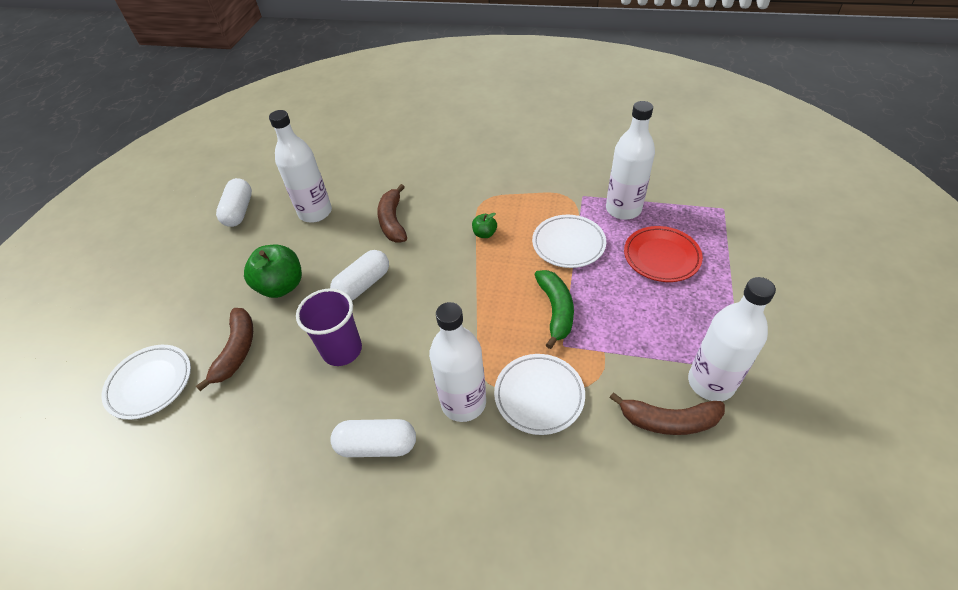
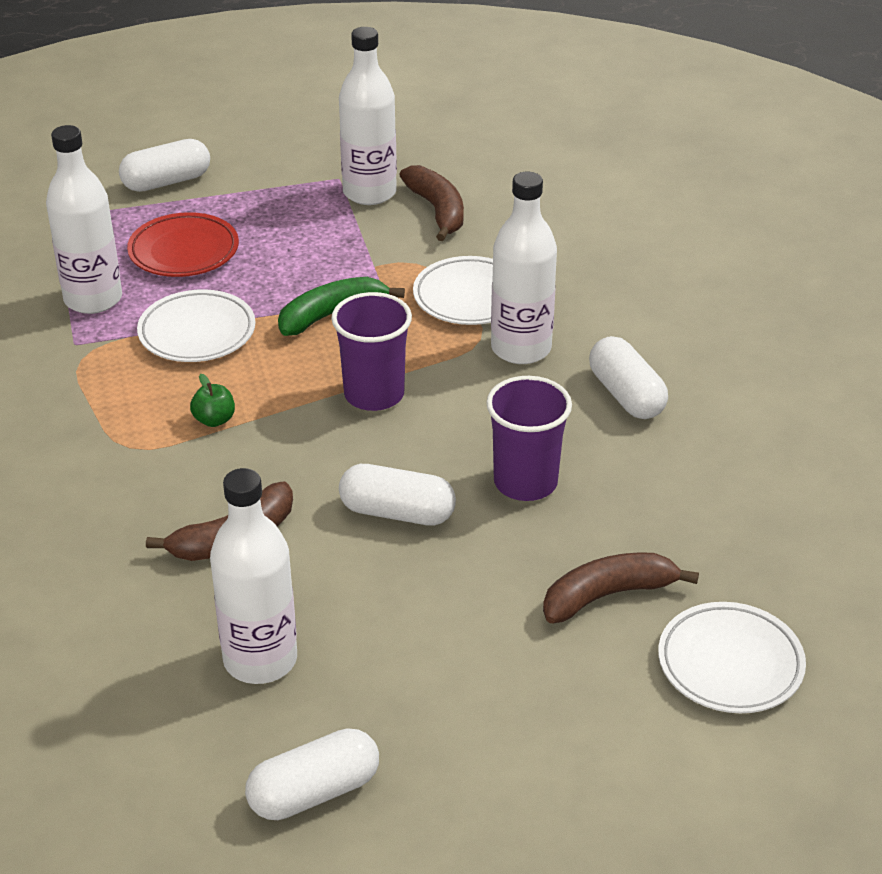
camera: 120 degrees left, 10 degrees down
(281, 286) = (459, 611): green apple -> none
(464, 306) = (374, 394): none -> purple cup
(757, 267) = (166, 182): none -> white capsule

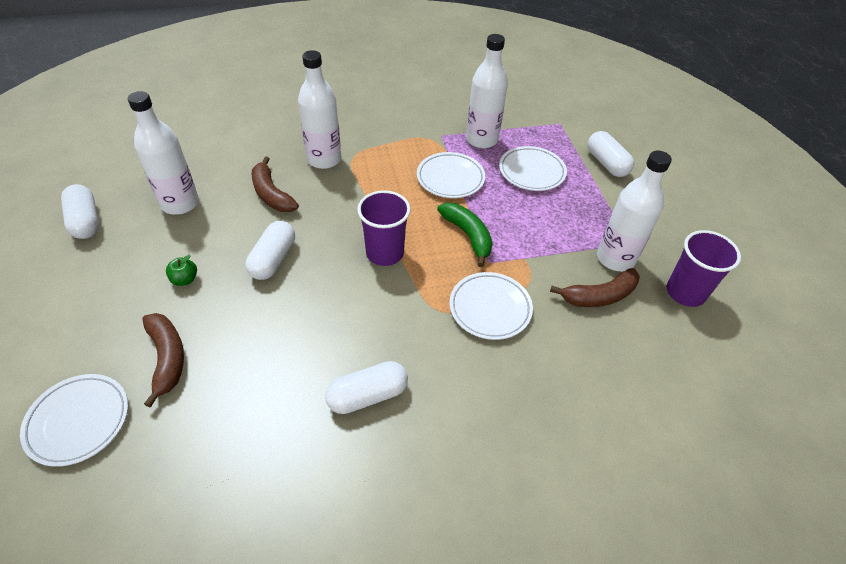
camera: 90 degrees right, 10 degrees up
(184, 251) = (531, 172): red plate -> white plate
(214, 420) = (370, 186): green apple -> green apple (185, 279)
(521, 348) = (428, 334): white bottle -> white bottle (324, 159)
(525, 482) = (285, 324): purple cup -> purple cup (685, 292)

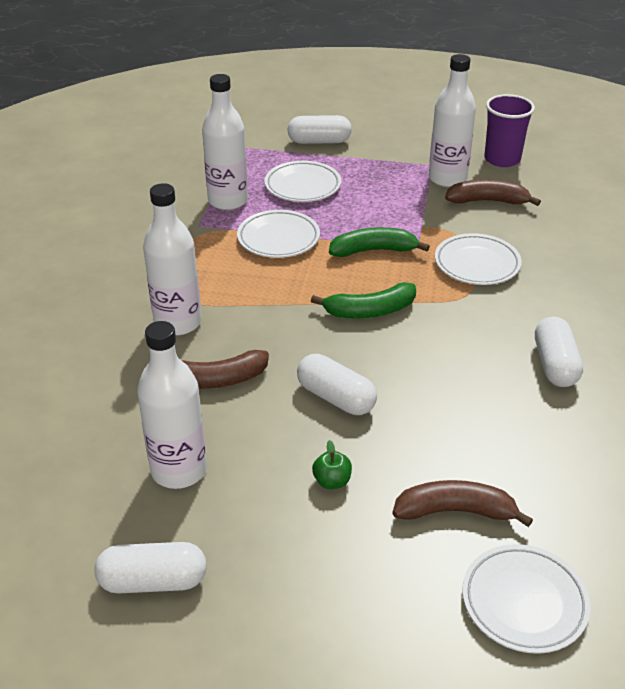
camera: 65 degrees left, 10 degrees down
(385, 253) = (369, 311): purple cup -> green banana
(599, 296) = (488, 201): brown banana -> brown banana turned 90 degrees counterclockwise

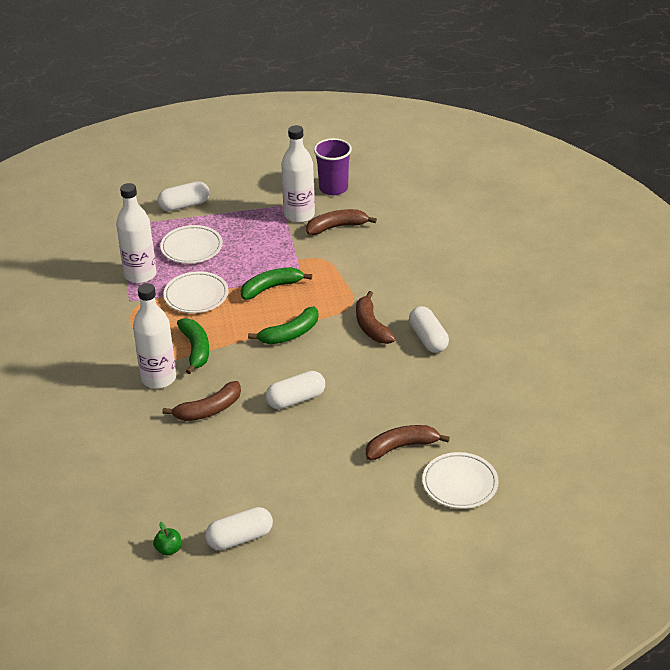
camera: 20 degrees left, 0 degrees up
(179, 470) = (218, 473): white bottle -> none
(242, 300) = (196, 349): none -> green banana
(332, 481) = (319, 451): green apple -> green apple (168, 549)
(336, 398) = (296, 399): white capsule -> white capsule turned 45 degrees counterclockwise
(477, 264) = (349, 279): white plate -> none
(482, 328) = (371, 326): none -> brown banana

